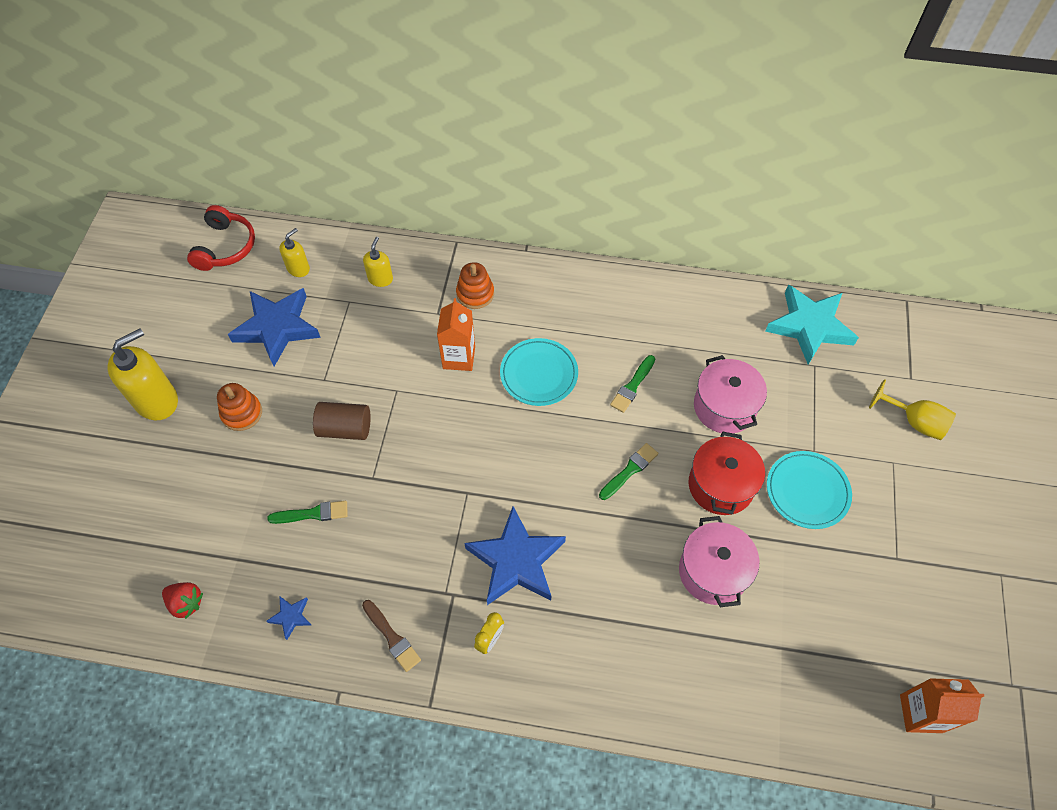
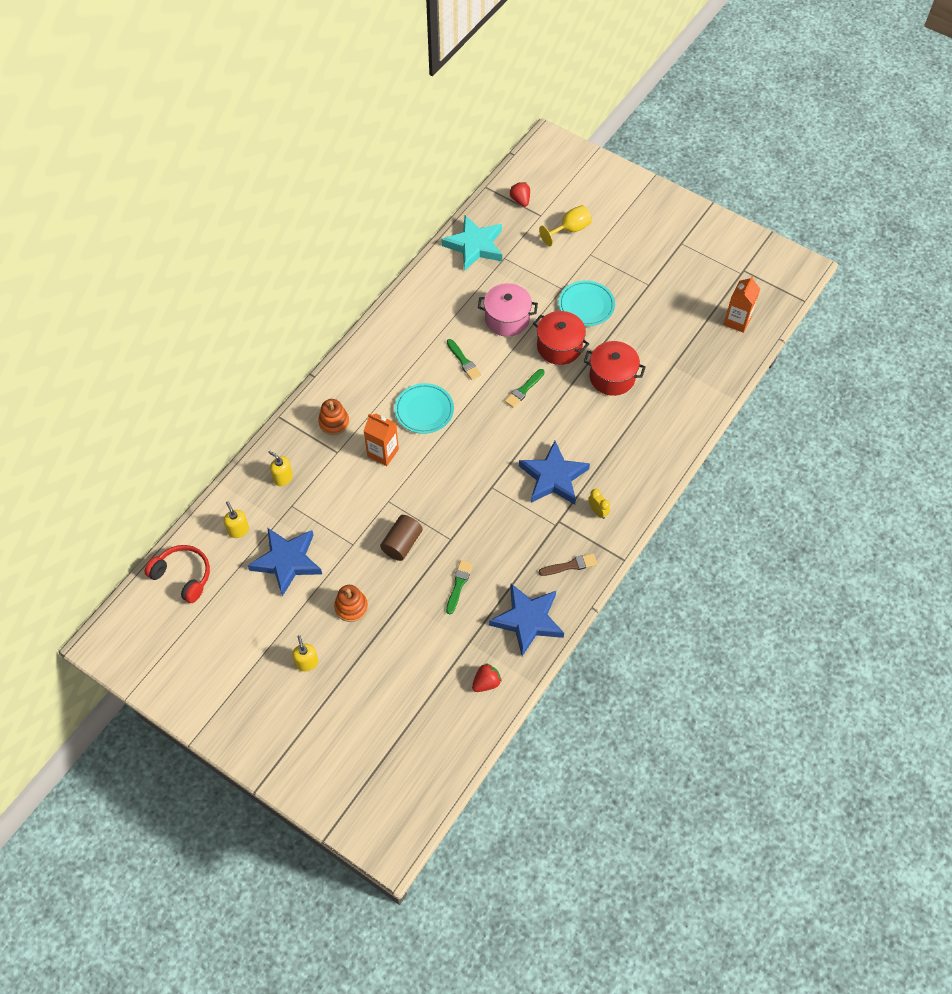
camera: 65 degrees left, 0 degrees up
(157, 400) = (307, 663): yellow soap dispenser -> yellow soap dispenser, size x0.53
(291, 617) = (528, 620): blue star -> blue star, size x2.35
(629, 470) = (524, 390): green brush -> green brush turned 120 degrees counterclockwise
(713, 571) = (612, 377): pink pot -> red pot
(916, 346) = (520, 200): none -> red strawberry

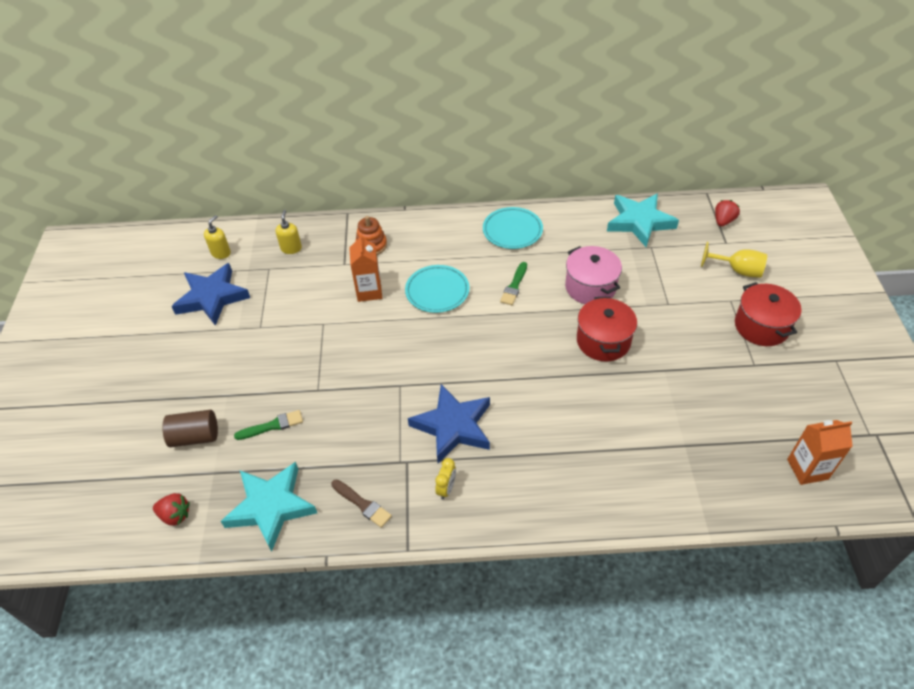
camera: 55 degrees right, 10 degrees down
(183, 576) = (155, 248): red headphones -> none
(307, 663) = (118, 368): yellow soap dispenser -> none
(351, 607) = (195, 364): orange stacking toy -> none
(402, 543) = (286, 358): brown cylinder -> brown cylinder (195, 436)
(524, 390) = (528, 344): green brush -> none
(528, 620) = (271, 507): blue star -> turquoise star
(586, 305) = (671, 332): turquoise plate -> turquoise plate (512, 230)
(612, 377) = (614, 402): red pot -> red pot (761, 326)

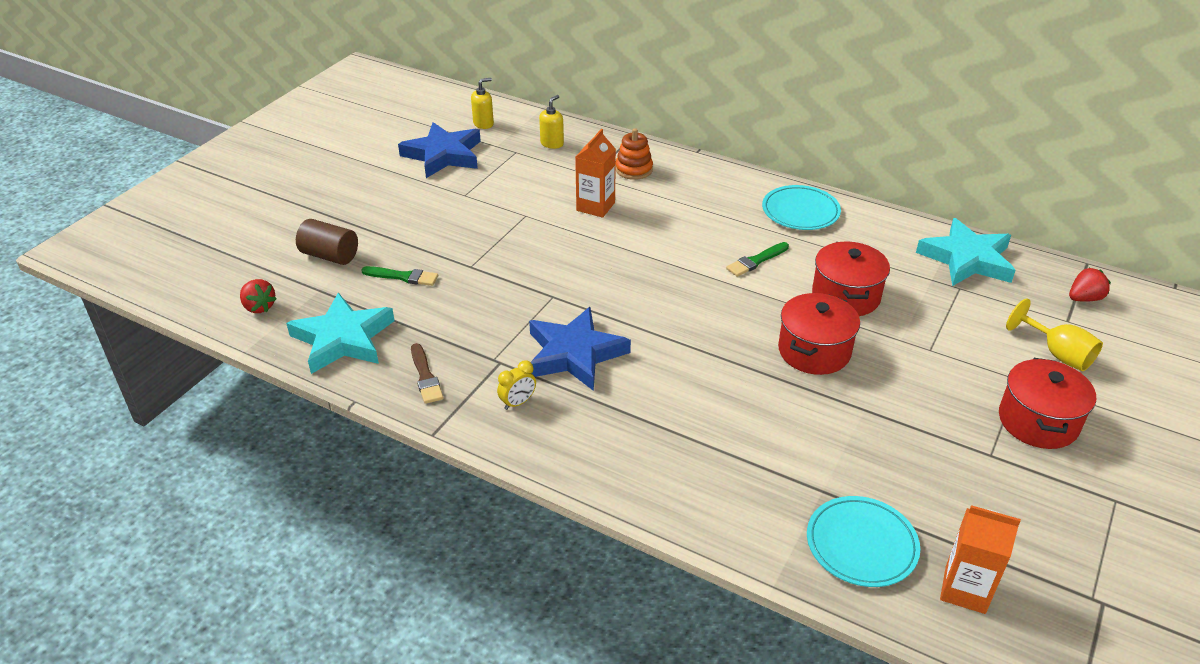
camera: 30 degrees right, 10 degrees down
(437, 291) = (666, 233): turquoise plate -> turquoise plate (861, 545)
(590, 287) = (845, 296): pink pot -> red pot

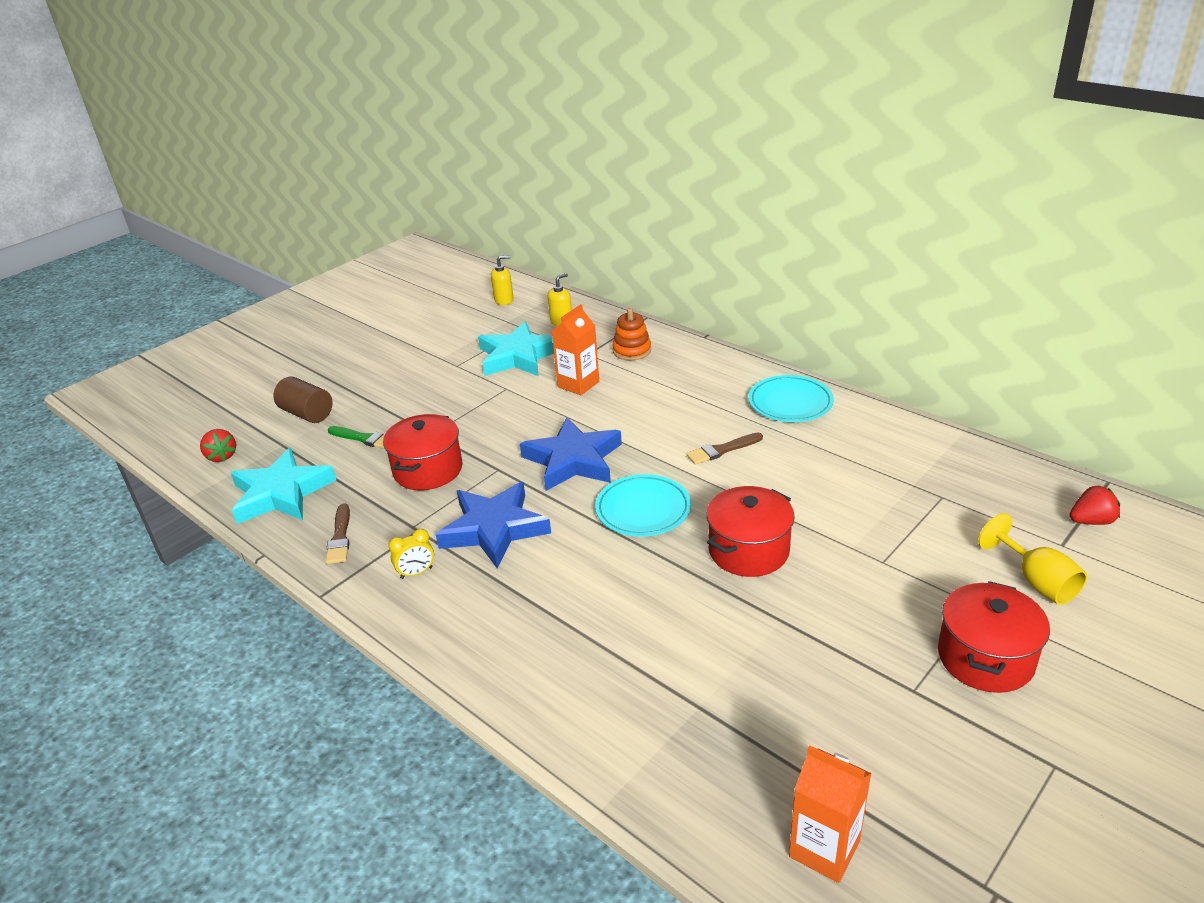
camera: 15 degrees right, 5 degrees down
(443, 155) = (453, 327): blue star -> blue star (573, 460)
(756, 261) = (722, 450): green brush -> brown brush
(845, 296) = (806, 494): red pot -> red pot (428, 470)
(861, 545) = (719, 775): turquoise plate -> turquoise plate (643, 509)
(967, 259) = (962, 466): turquoise star -> turquoise star (518, 356)

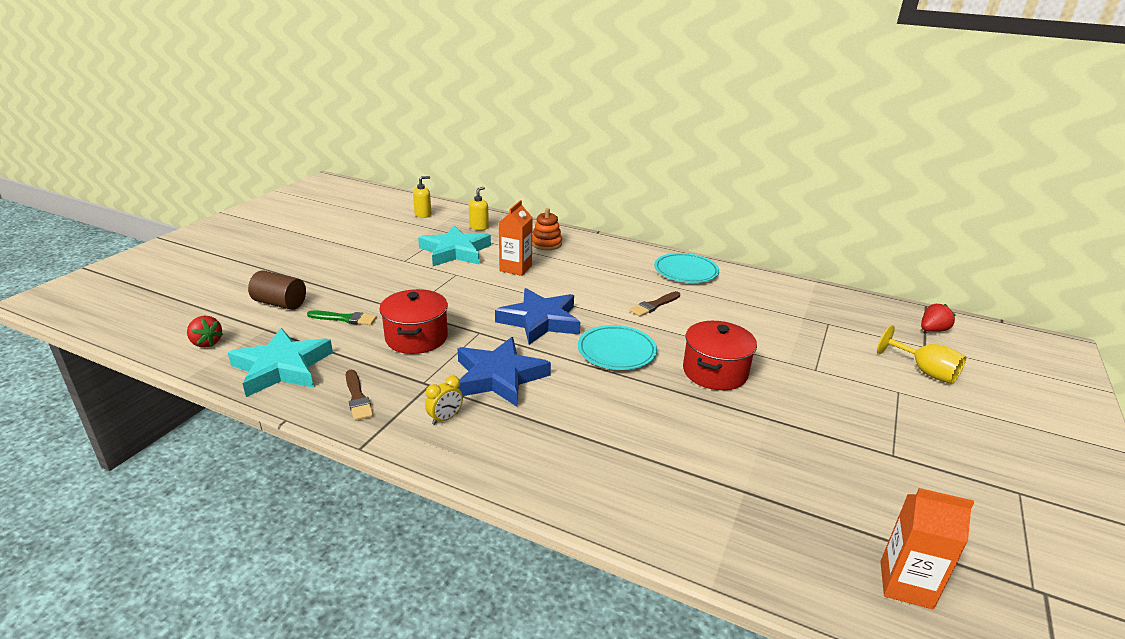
camera: 20 degrees left, 5 degrees down
(985, 658) = (926, 426): red pot -> none

